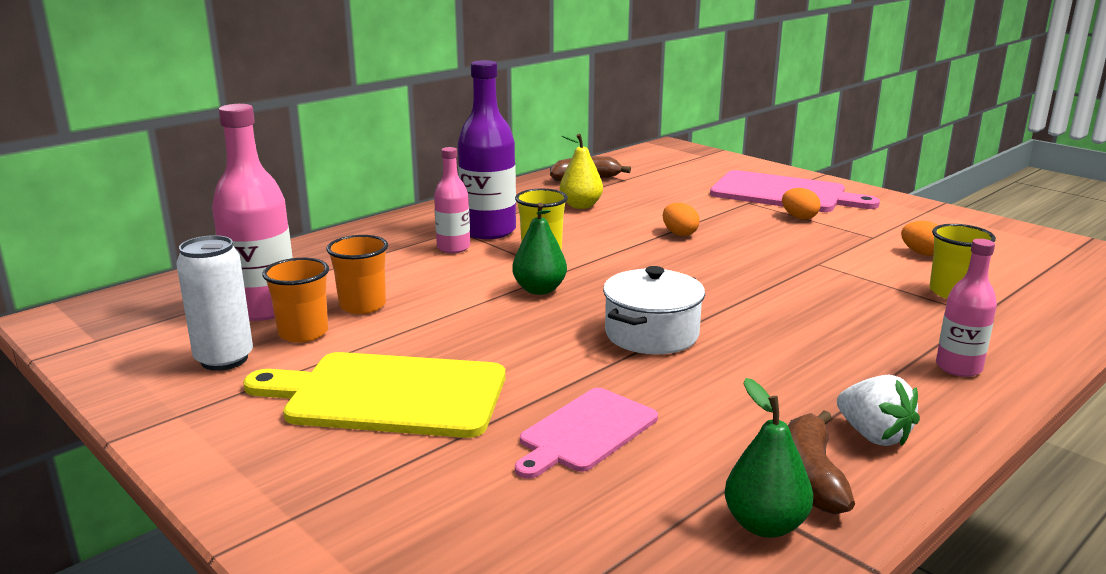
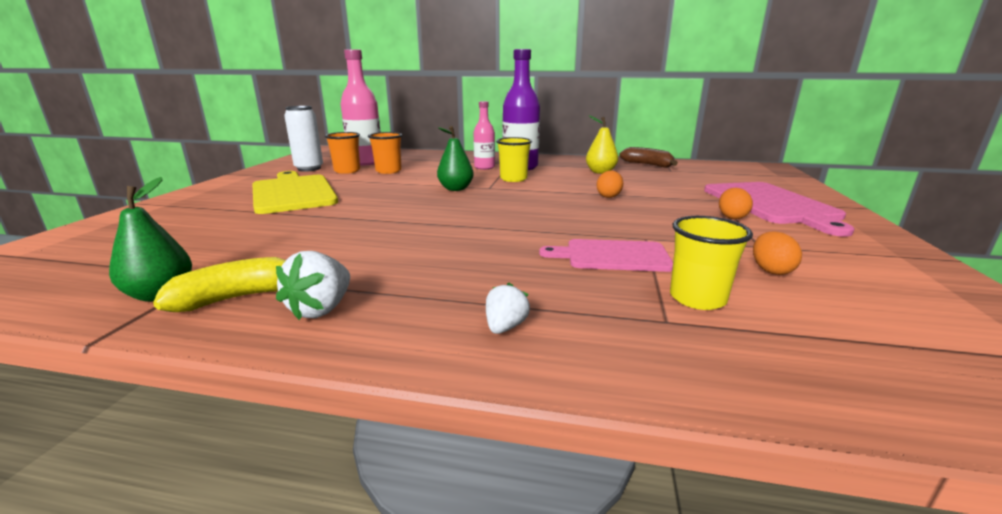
camera: 55 degrees right, 0 degrees up
(586, 432) = (274, 231): pink cutting board -> pink cutting board (612, 256)
(651, 334) = (427, 219): white pot -> none
(811, 476) = (238, 297): brown banana -> yellow banana
(958, 367) = (505, 327): pink bottle -> white strawberry

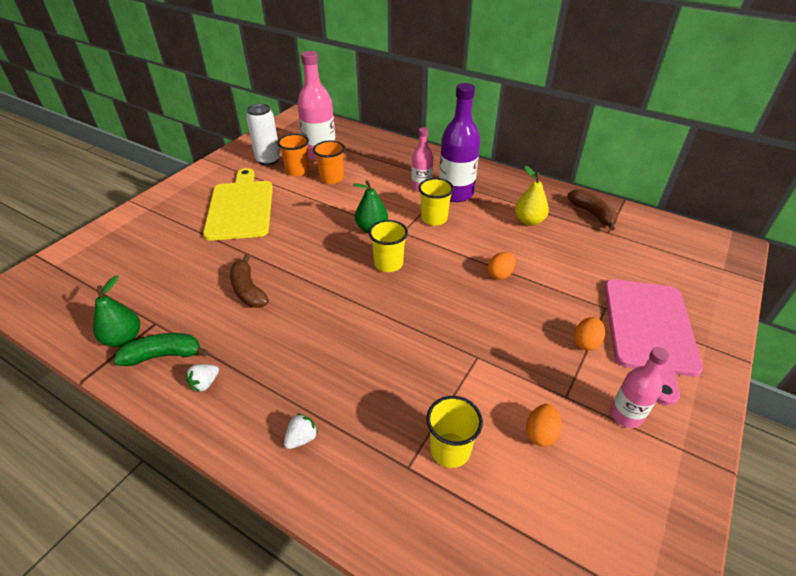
camera: 20 degrees right, 20 degrees up
(238, 297) = (164, 355): yellow banana -> green banana
(321, 309) = (205, 383): white strawberry -> white strawberry, size x0.64
(338, 236) = (248, 290): none -> brown banana
(493, 203) = (388, 264): none -> yellow cup
(612, 256) = (430, 376): pink cutting board -> none
(825, 246) = (626, 415): none -> pink bottle

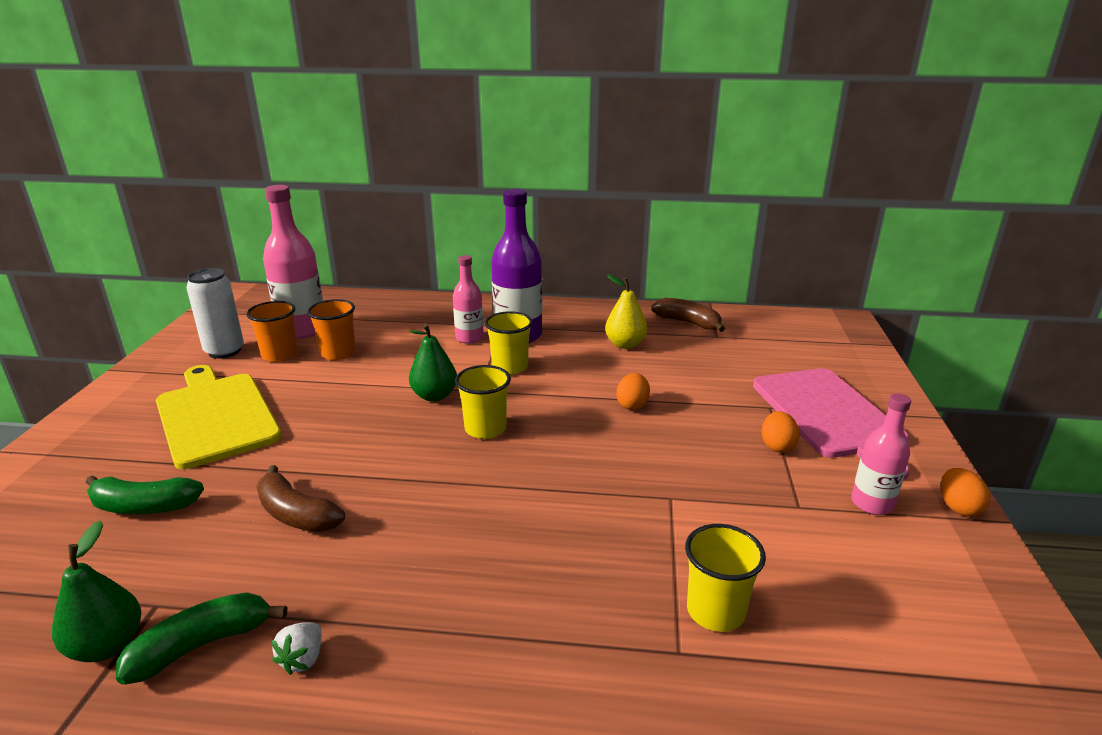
camera: 25 degrees left, 15 degrees down
(177, 259) = (144, 507): none -> green banana
(301, 438) = (509, 675): white strawberry -> none
(540, 433) = (802, 554): orange egg -> orange egg (958, 507)

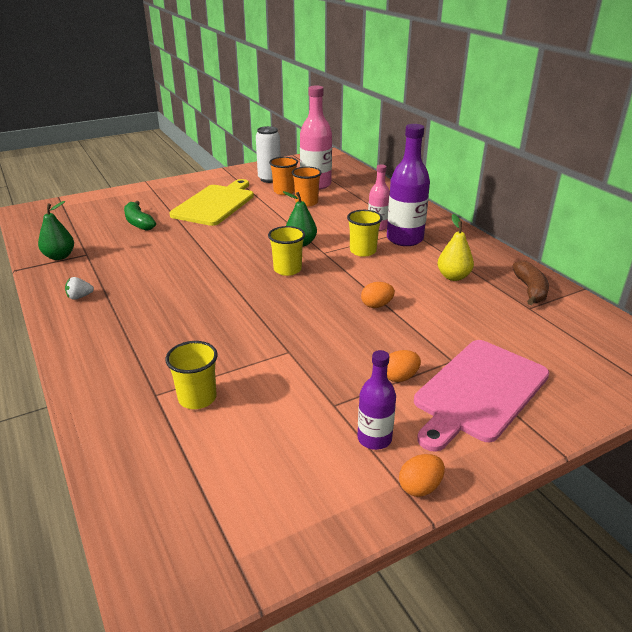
camera: 55 degrees right, 5 degrees up
(202, 645) = (72, 273): green banana -> none
(296, 514) = (165, 254): brown banana -> none
(872, 504) = (374, 439): pink bottle -> purple bottle

